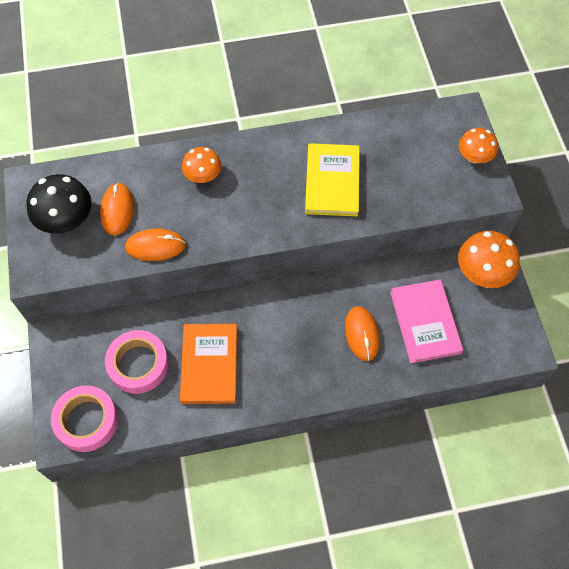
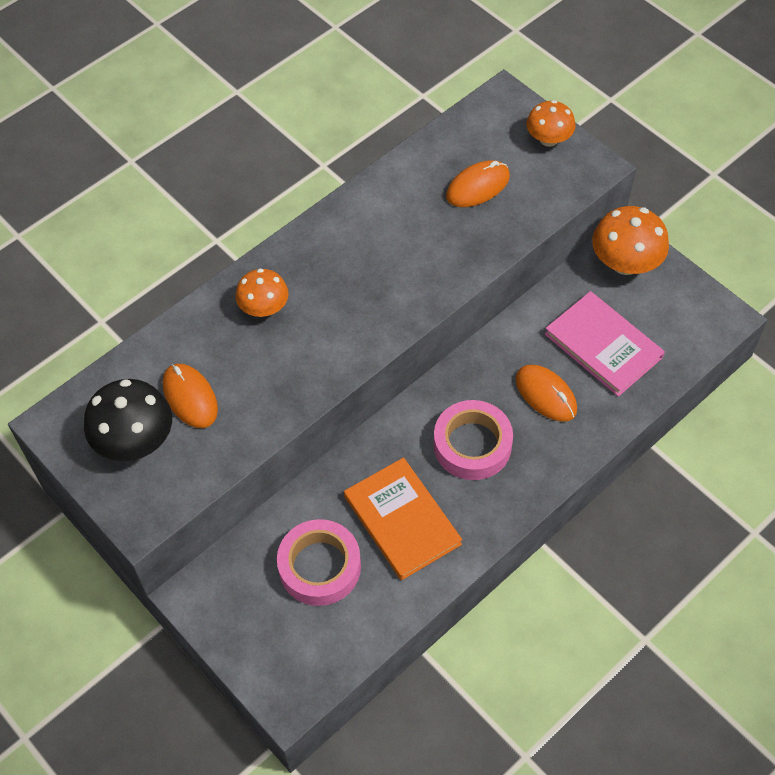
camera: 30 degrees left, 5 degrees down
(87, 421) = (305, 663): pink tape -> pink tape (472, 445)
(155, 246) = (266, 413): orange mouse -> orange mouse (477, 186)
(332, 182) = (416, 240): yellow book -> none

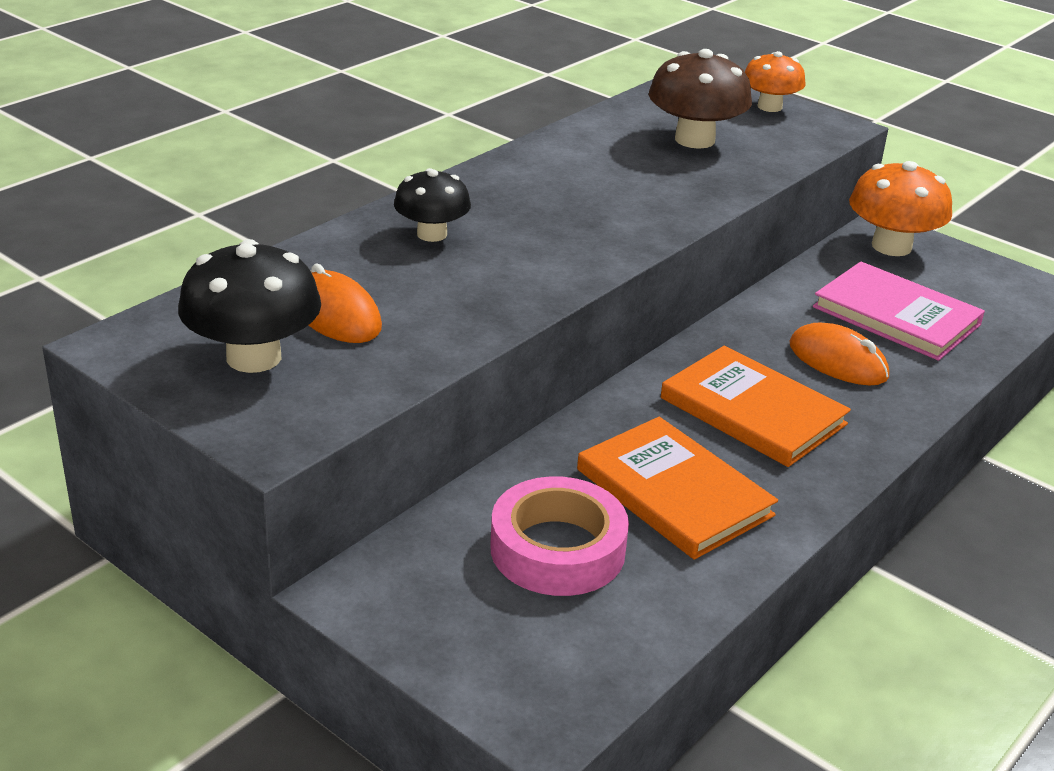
camera: 10 degrees left, 25 degrees down
(264, 307) = (432, 234): orange mushroom -> black mushroom
(472, 445) = (752, 411): pink tape -> orange book
(477, 186) = (694, 139): orange mouse -> brown mushroom

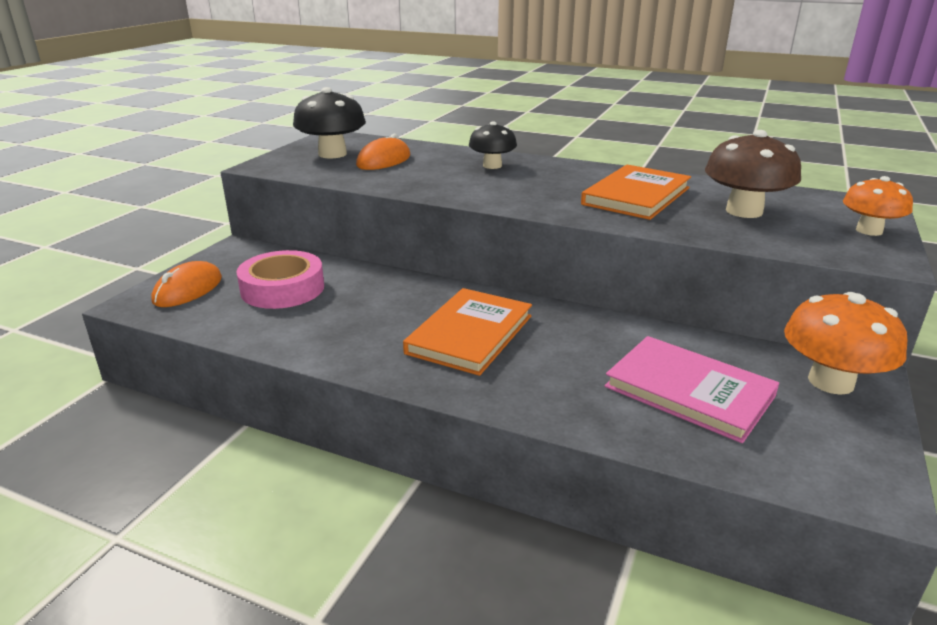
camera: 75 degrees right, 5 degrees down
(674, 492) = (353, 316): orange book -> orange book (636, 196)
(838, 361) = (576, 365): orange mouse -> orange mouse (188, 290)
(896, 316) = (689, 391): pink book -> pink book turned 75 degrees counterclockwise

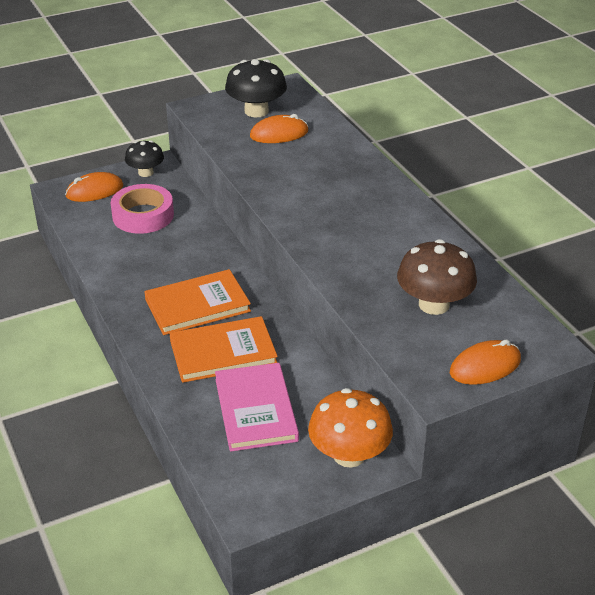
camera: 40 degrees right, 10 degrees up
(492, 166) = (344, 173): black mushroom -> black mushroom (146, 172)
(636, 196) = (387, 252): orange book -> orange book (223, 352)
(869, 230) = (485, 366): orange mushroom -> orange mouse

